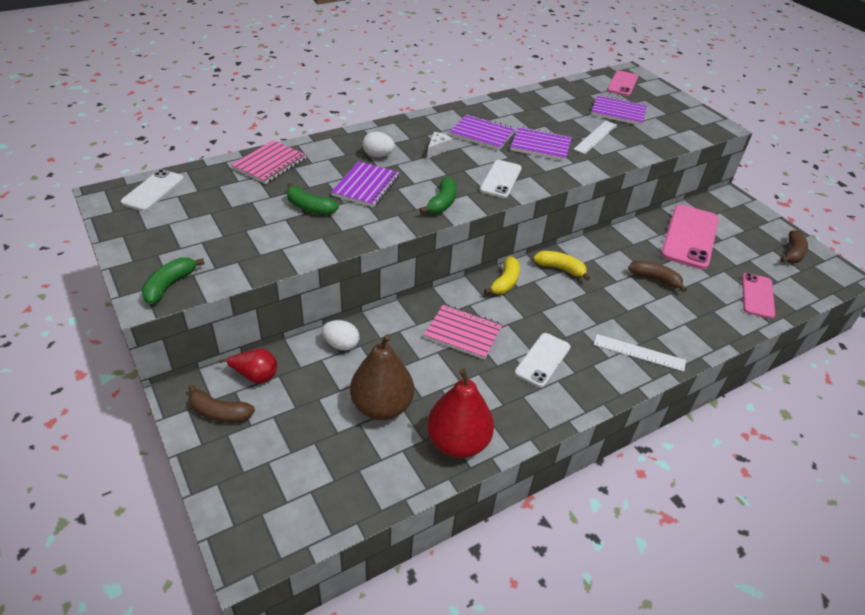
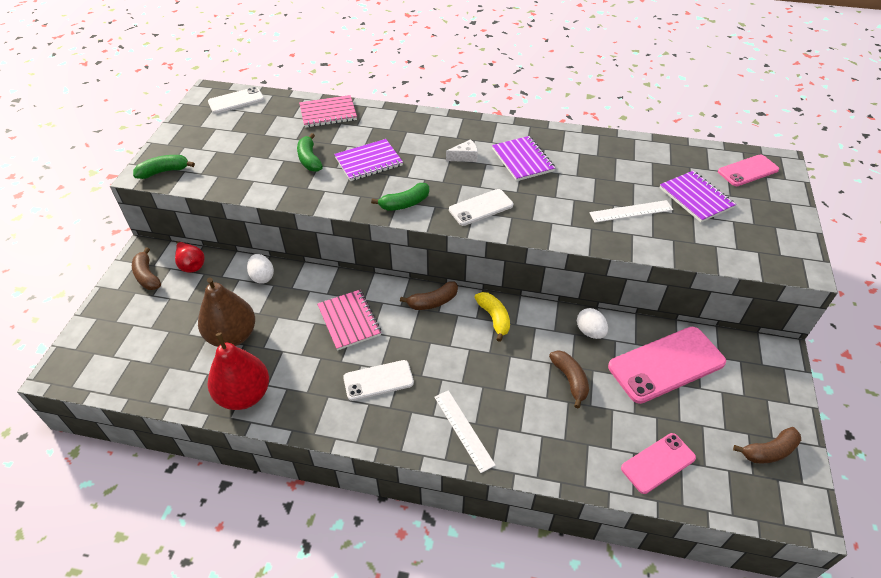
camera: 45 degrees right, 5 degrees up
(378, 155) = (411, 141): white egg -> white egg (590, 332)
(505, 282) = (433, 302): yellow banana -> brown banana
(540, 146) = (562, 195): purple notebook -> none

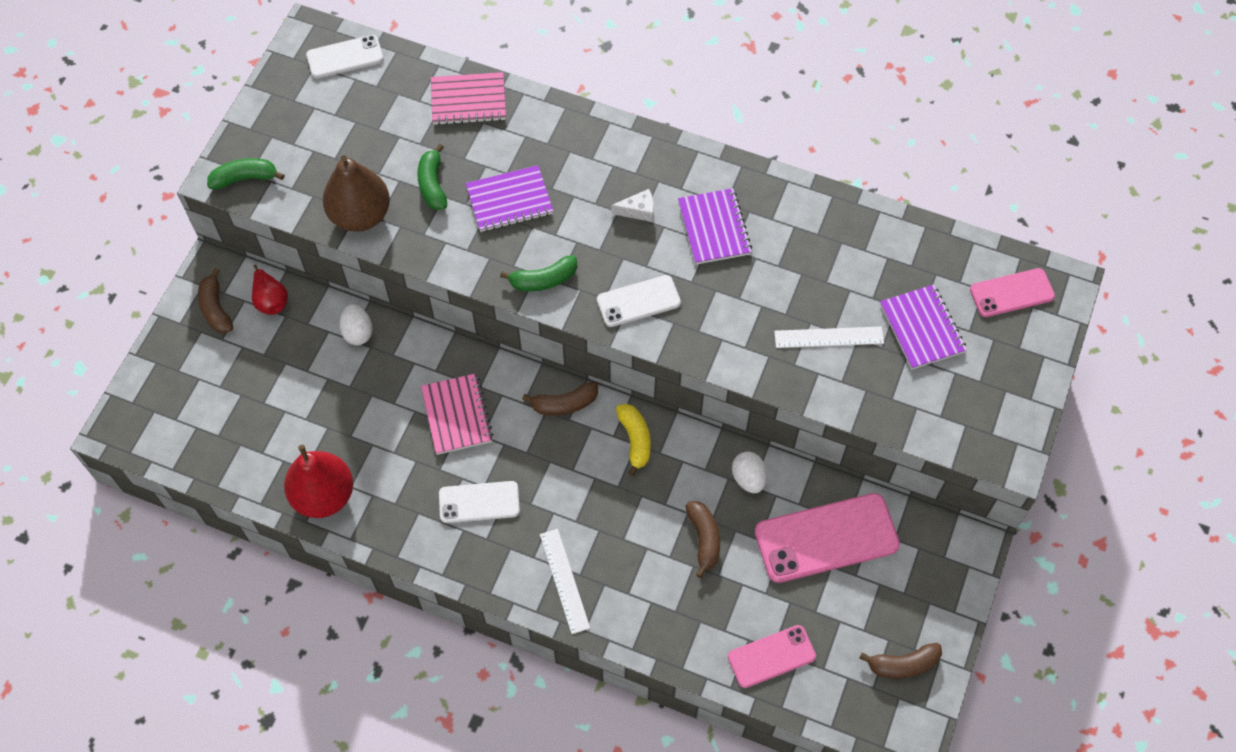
camera: 10 degrees right, 15 degrees up
(232, 336) = (315, 414): brown pear -> brown pear (360, 215)

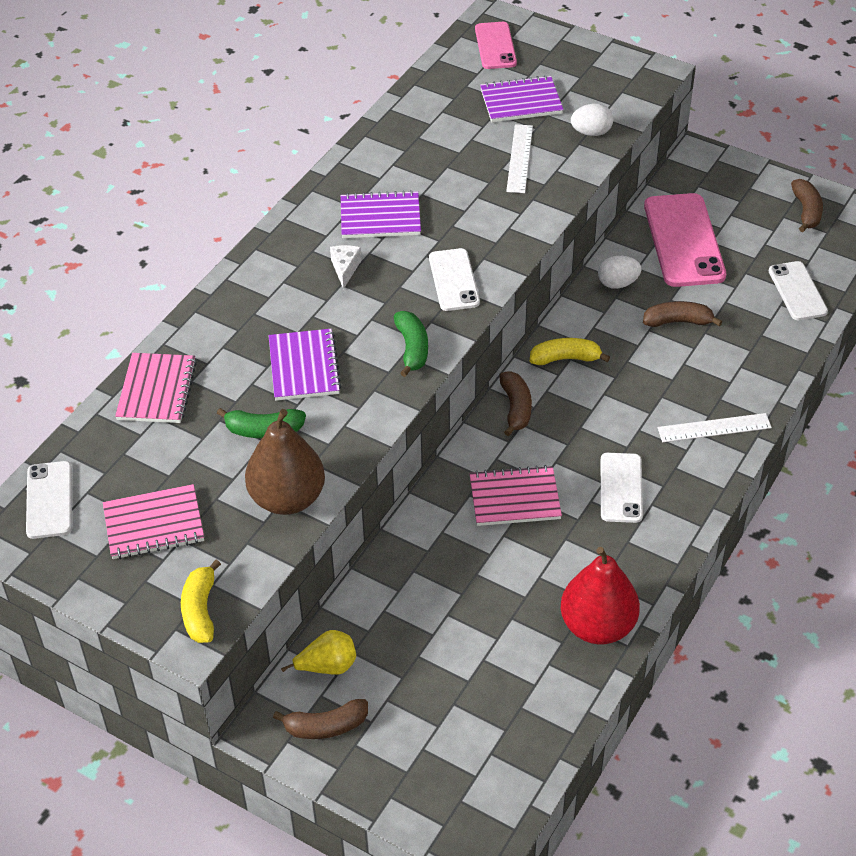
camera: 80 degrees left, 15 degrees down
(245, 178) = (200, 610): green banana -> yellow banana
(271, 300) = (327, 666): red pear -> yellow pear
(326, 130) = (154, 524): none -> pink notebook
(358, 332) = (391, 581): white egg -> white egg (591, 132)
(771, 656) = (797, 291): pink phone -> white phone

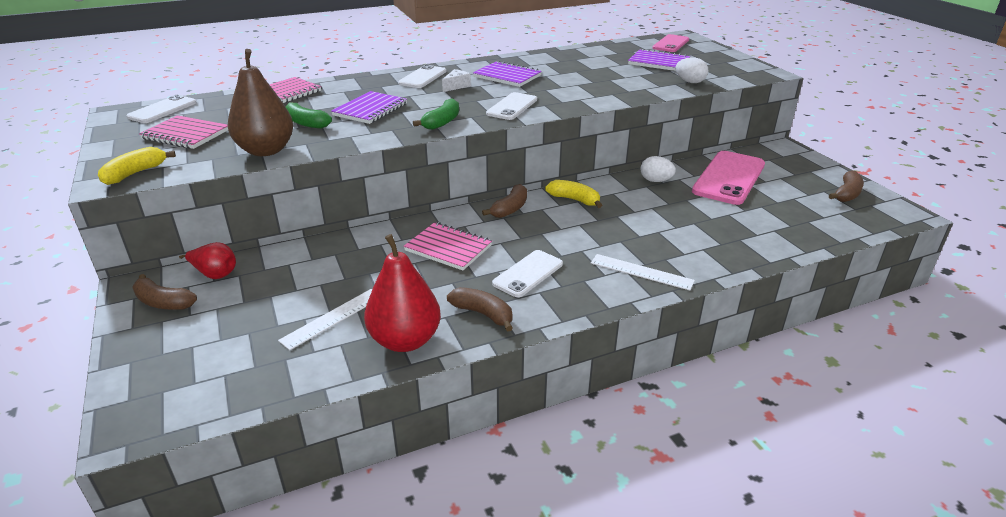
camera: 35 degrees right, 15 degrees down
(327, 666) = (215, 274): yellow pear -> red pear
(519, 158) = (626, 79): white ruler -> white ruler (333, 318)
(678, 321) = (678, 211): brown banana -> brown banana (483, 314)
(797, 291) = (796, 228): white phone -> white phone (422, 77)

